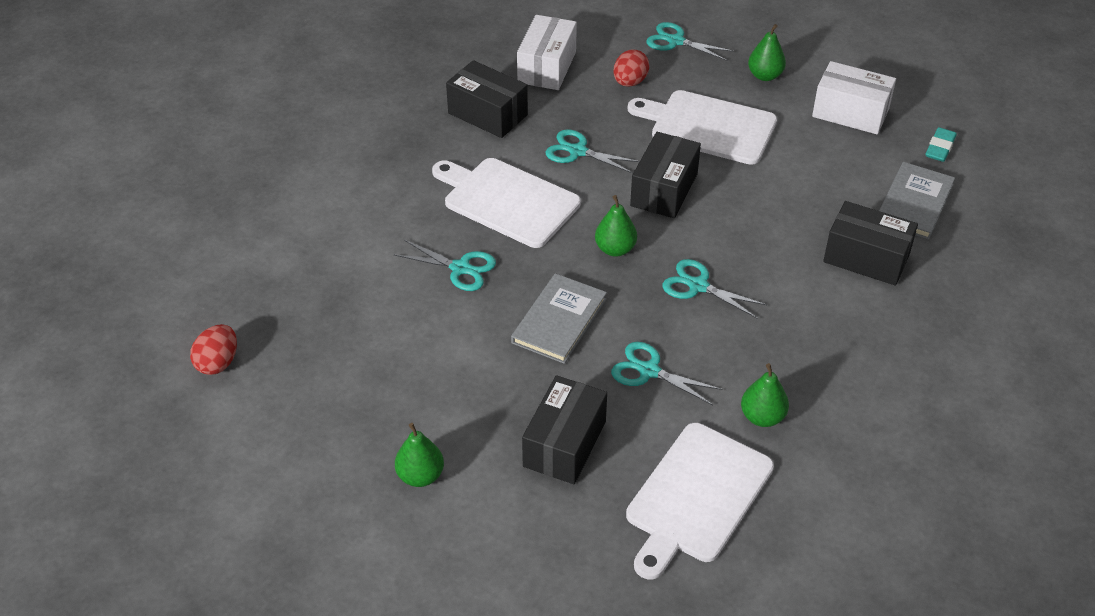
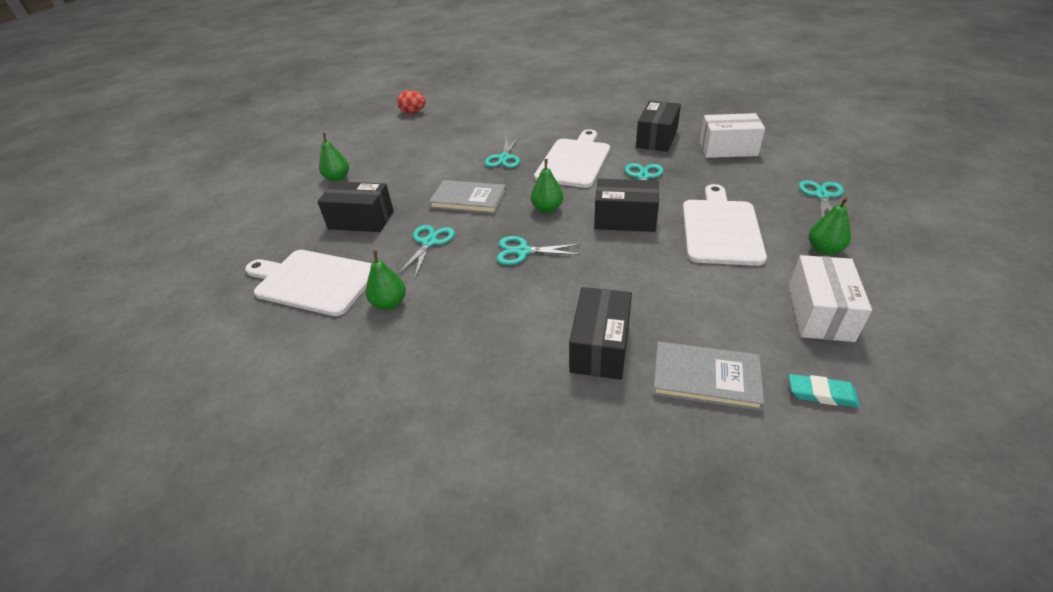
camera: 80 degrees right, 5 degrees down
(630, 82) = (744, 184): red egg -> none
(698, 286) = (523, 251): turquoise scissors -> turquoise scissors turned 105 degrees counterclockwise

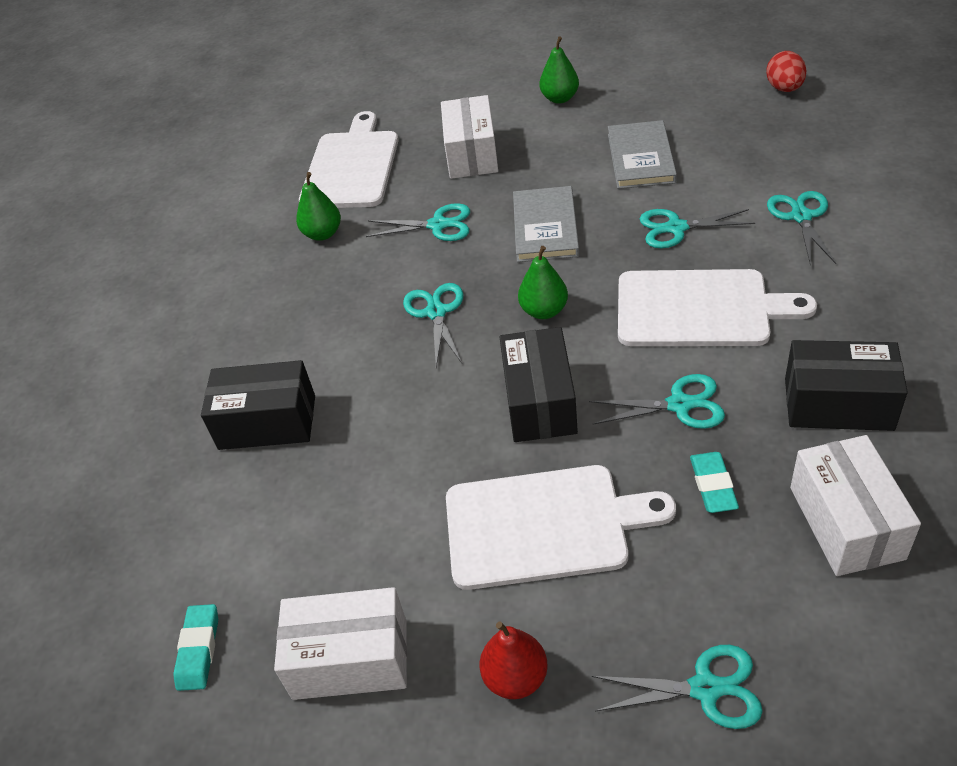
camera: 80 degrees right, 5 degrees up
(361, 220) = (471, 154): black box -> white box
(522, 125) = (801, 217): none -> turquoise scissors
(700, 176) = (713, 485): none -> turquoise eraser
(705, 378) = (222, 527): grey book -> grey book (640, 158)
(824, 249) = (515, 677): green pear -> red pear

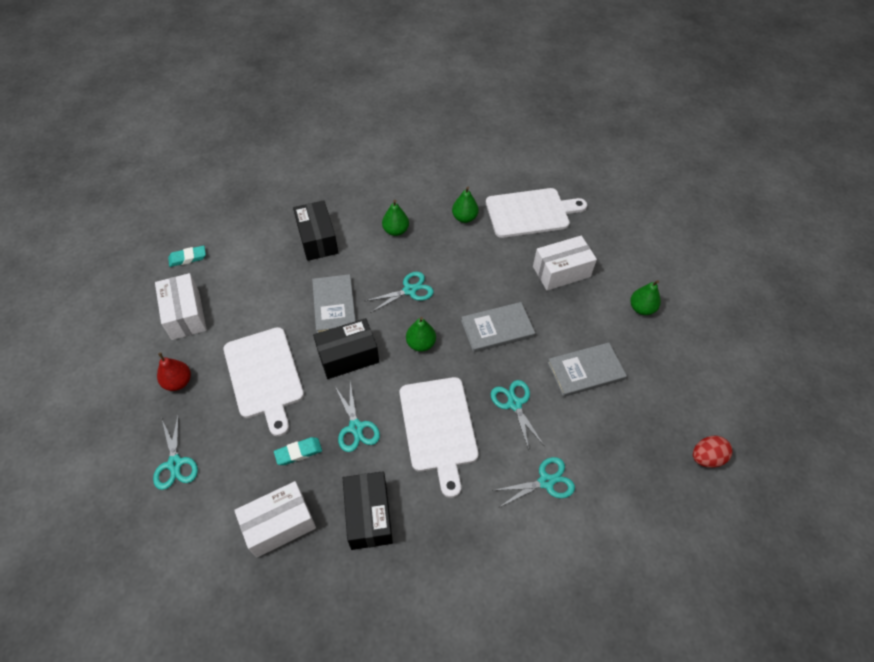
camera: 65 degrees right, 10 degrees up
(305, 315) = (396, 230): none -> green pear
(426, 411) = (334, 305): none -> grey book
(438, 225) = (486, 271): turquoise scissors -> none

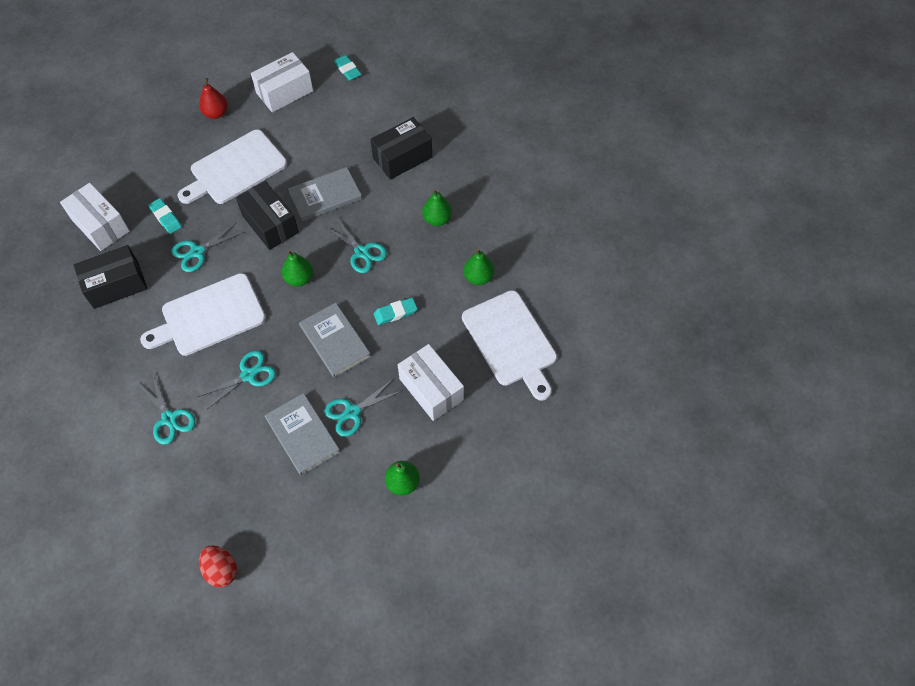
camera: 75 degrees right, 5 degrees up
(175, 463) = (142, 140): turquoise scissors -> turquoise scissors (352, 412)
(481, 279) = (395, 313): none -> turquoise eraser

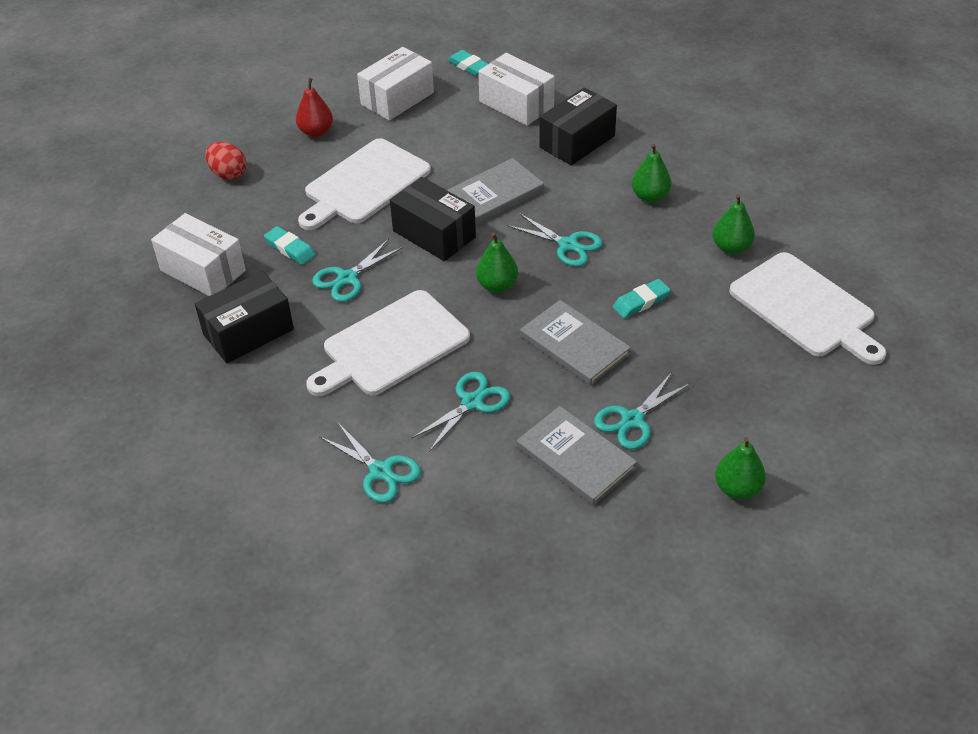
camera: 10 degrees left, 15 degrees down
(221, 570) = (527, 641): red egg -> red egg (228, 174)
(431, 389) = (726, 376): white box -> white box (516, 104)

